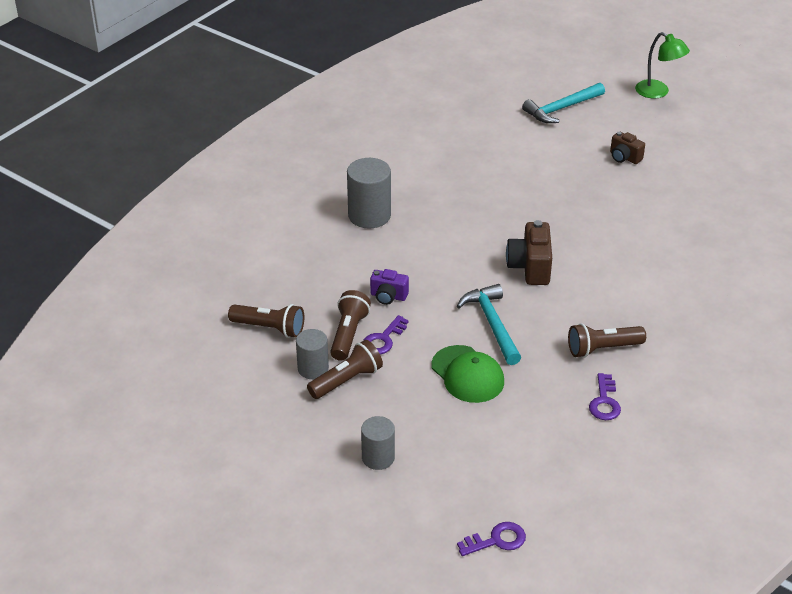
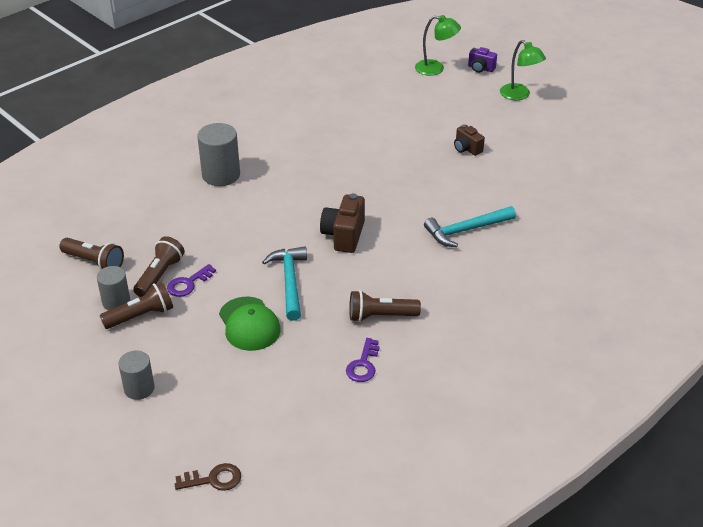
camera: 10 degrees right, 0 degrees up
(388, 296) = (208, 247): purple camera -> purple camera (480, 68)
(496, 540) = (213, 479): purple key -> brown key
(557, 71) = (435, 69): none -> green lamp
(561, 109) = (427, 101): turquoise hammer -> turquoise hammer (466, 230)

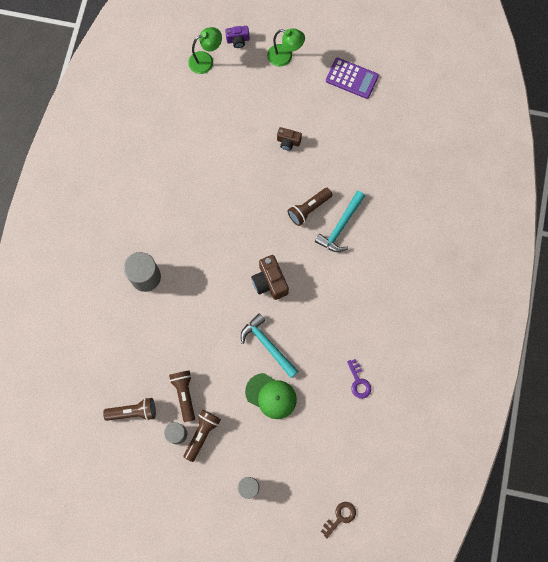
camera: 35 degrees left, 35 degrees up
(188, 283) = (208, 389): purple key -> none
(380, 316) = (341, 337): brown flashlight -> brown flashlight (309, 209)
(579, 135) = (352, 78): none -> purple calculator

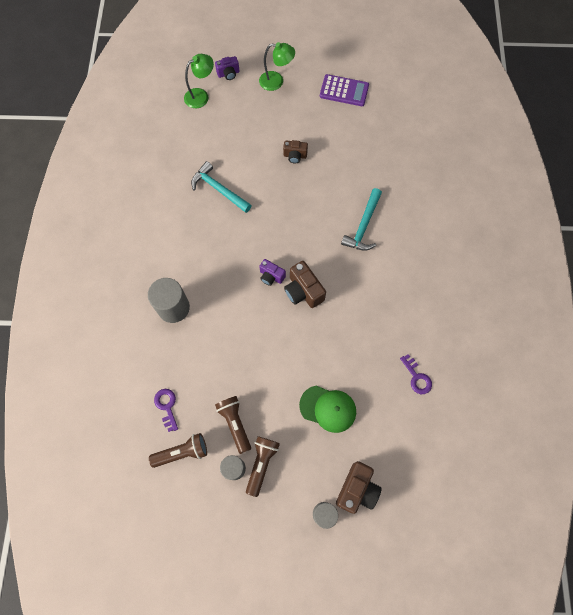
camera: 10 degrees left, 5 degrees down
(125, 368) = (167, 406): none -> purple key
(242, 262) = (271, 276): none -> purple camera
(268, 345) = (314, 355): turquoise hammer -> turquoise hammer (219, 189)
(282, 471) = (357, 489): none -> brown camera
(309, 209) = (328, 214): brown flashlight -> none
(340, 517) = (431, 529): brown key -> none

